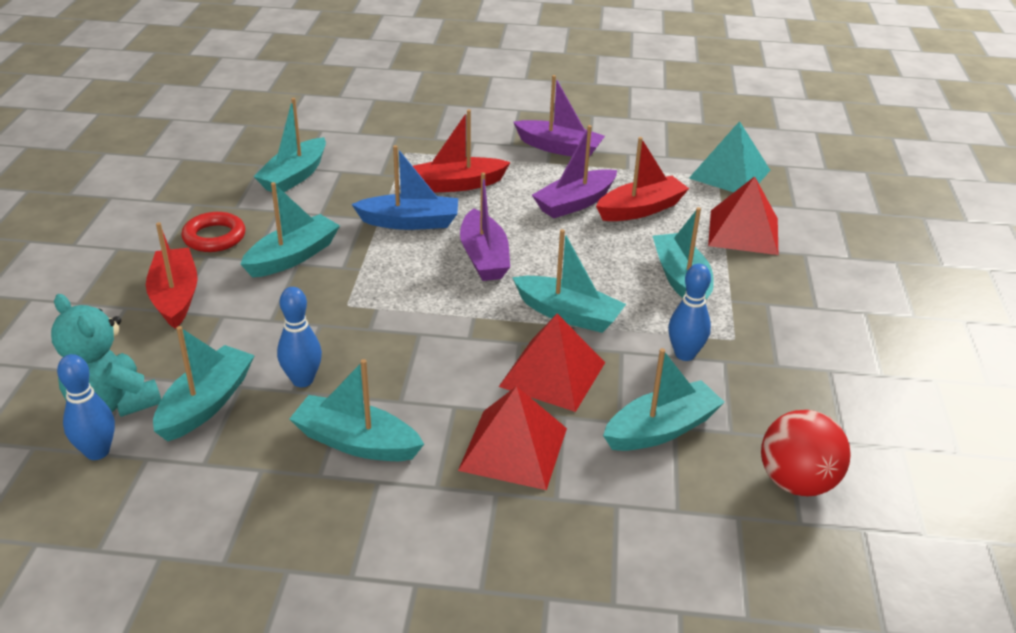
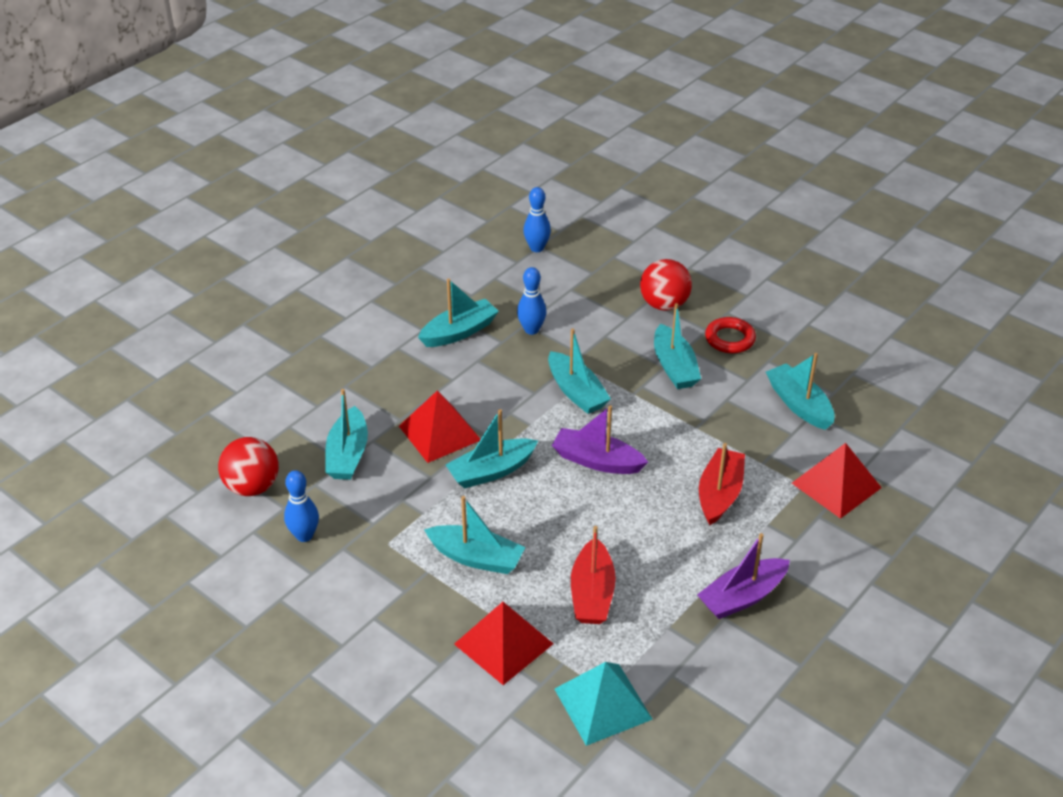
camera: 125 degrees right, 5 degrees up
(112, 403) = (573, 260): turquoise teddy bear -> none
(175, 297) = (664, 304): red boat -> red ball
(206, 404) = (543, 290): turquoise boat -> turquoise boat (576, 392)
(409, 222) = (678, 441): blue boat -> none
(513, 449) = (395, 387): red pyramid -> red pyramid (836, 485)
(575, 203) = (635, 554): purple boat -> none
(684, 354) = (397, 506): blue bowling pin -> blue bowling pin (304, 535)

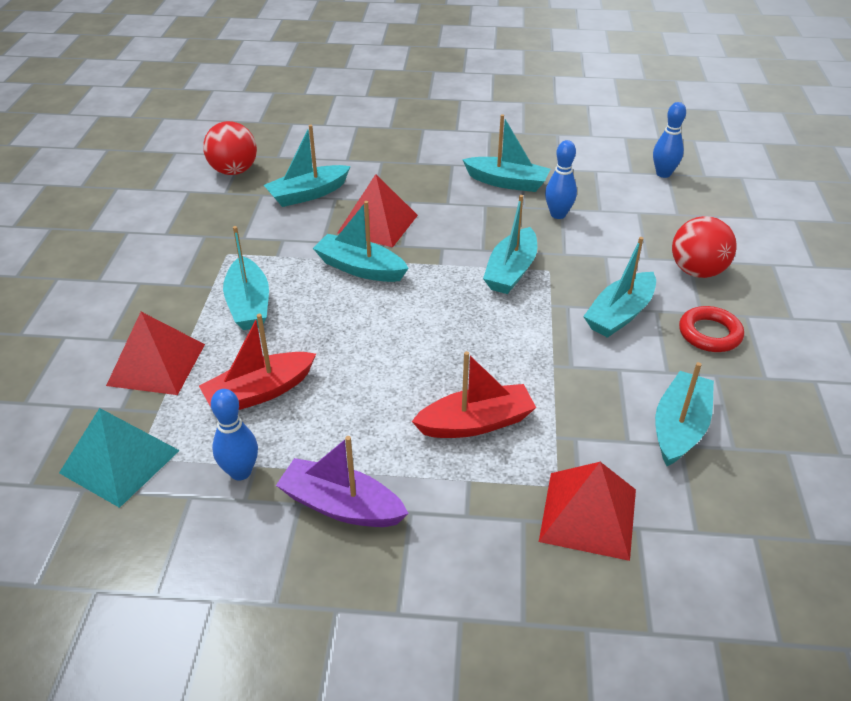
camera: 55 degrees right, 0 degrees up
(304, 535) = (203, 213): blue bowling pin -> blue bowling pin (240, 472)
(597, 461) = (436, 321): purple boat -> none

